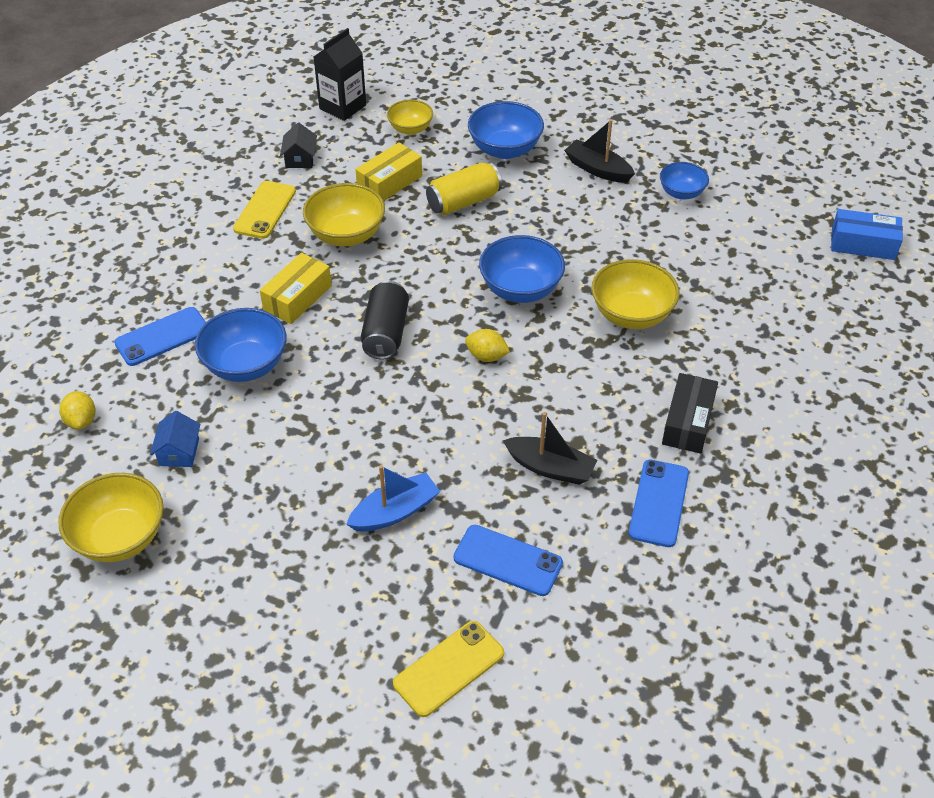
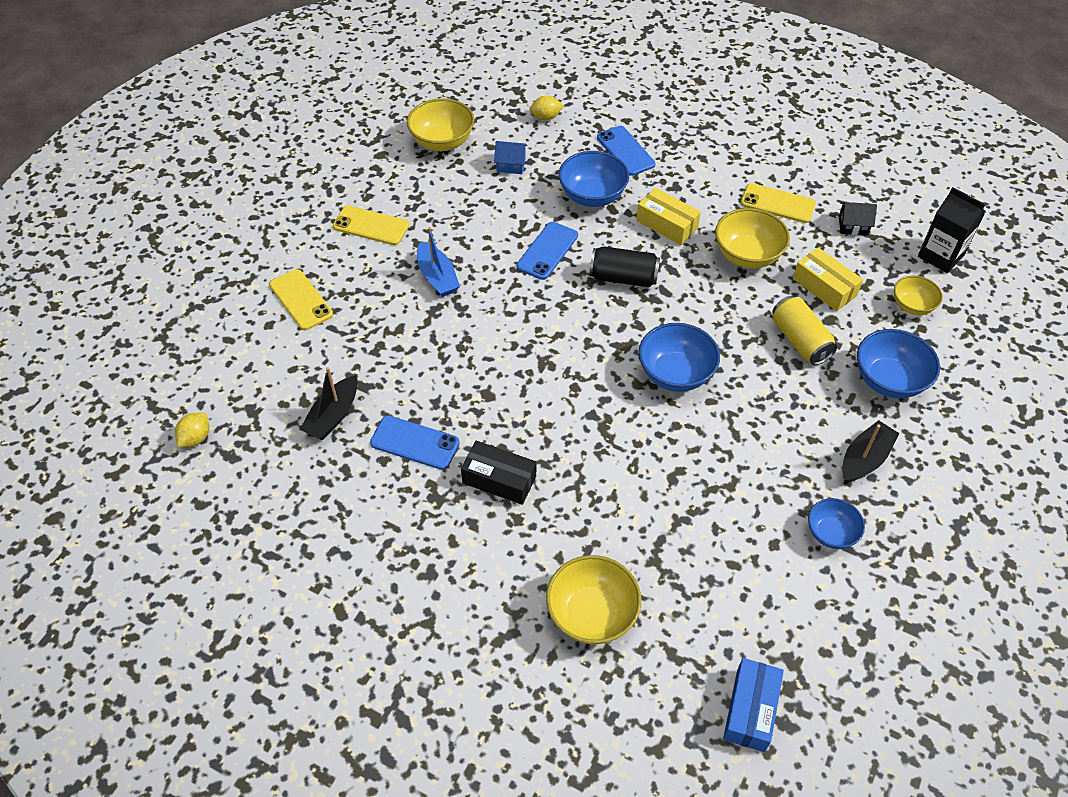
camera: 95 degrees right, 5 degrees up
(298, 603) = (371, 226): none -> yellow phone
(486, 356) = (591, 342): yellow lemon -> yellow lemon (196, 438)
(507, 561) = (380, 339): blue phone -> blue phone (547, 251)
(550, 468) = (463, 374): black boat -> black boat (333, 416)
(631, 315) = (639, 457): yellow bowl -> yellow bowl (591, 614)

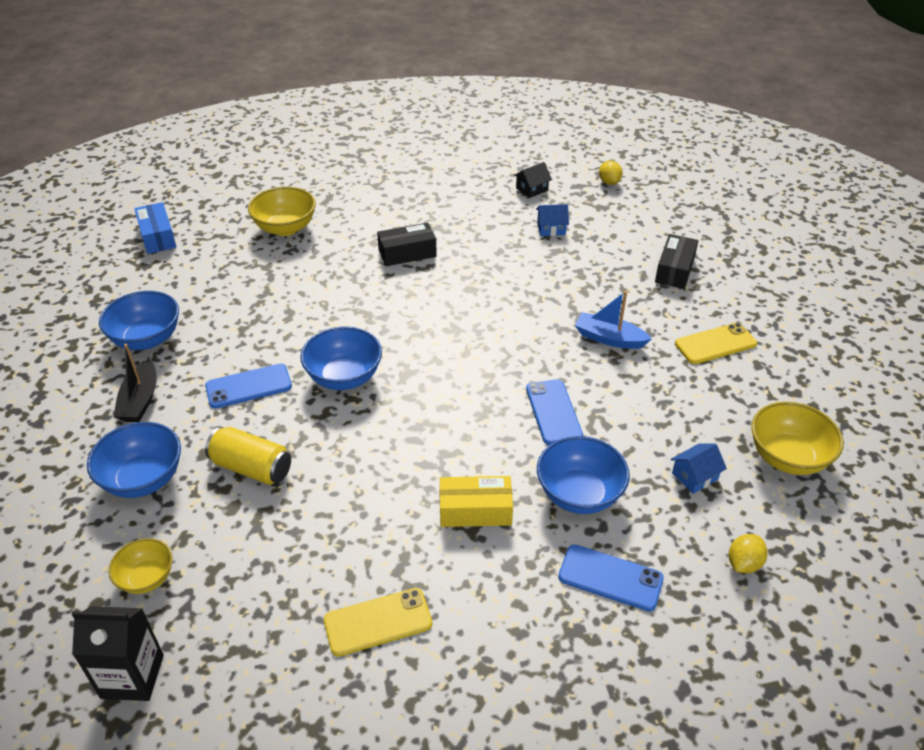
camera: 140 degrees right, 10 degrees down
(301, 300) = (674, 270): yellow phone -> black box
(333, 416) = (551, 228): black boat -> blue house
(414, 443) = (483, 242): blue phone -> blue phone (248, 386)
(623, 278) = (462, 429): black can -> none
(747, 255) = (364, 527): yellow bowl -> none
(824, 287) = (257, 541): yellow box -> none
(831, 533) = (147, 339): blue bowl -> blue bowl, size x1.60
(853, 225) = (266, 651): black house -> black house (532, 189)

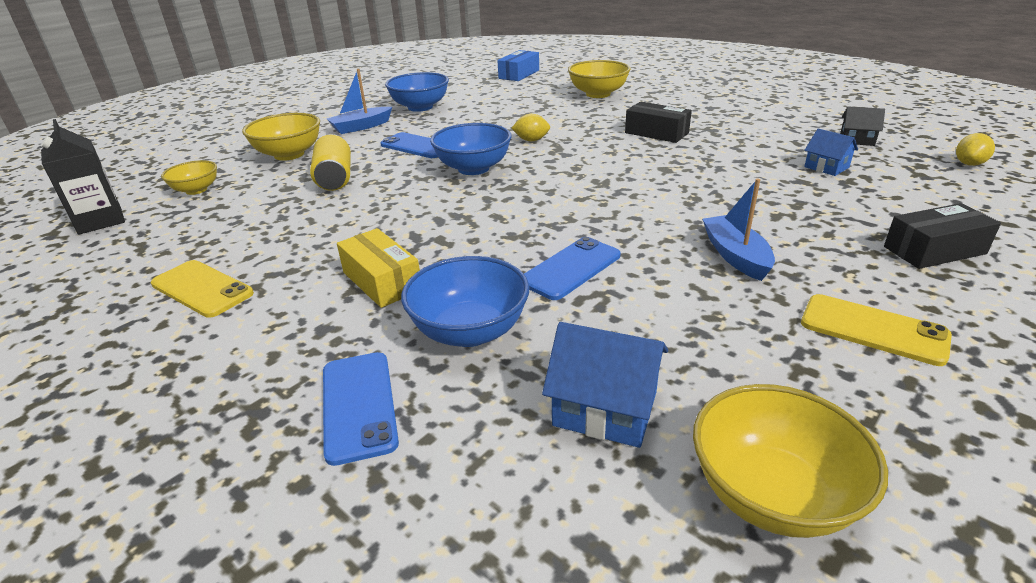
camera: 55 degrees right, 10 degrees down
(140, 400) = (361, 127): black boat -> blue boat
(143, 479) = (289, 154): blue bowl -> yellow bowl
(695, 476) = (605, 408): blue house -> blue house, size x1.56
(743, 563) = (490, 529): yellow lemon -> yellow lemon (531, 140)

